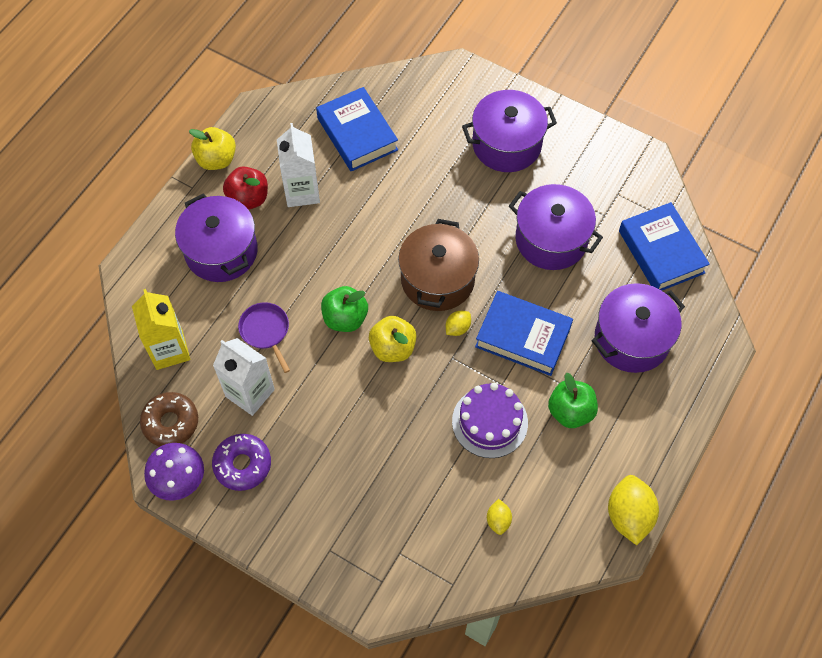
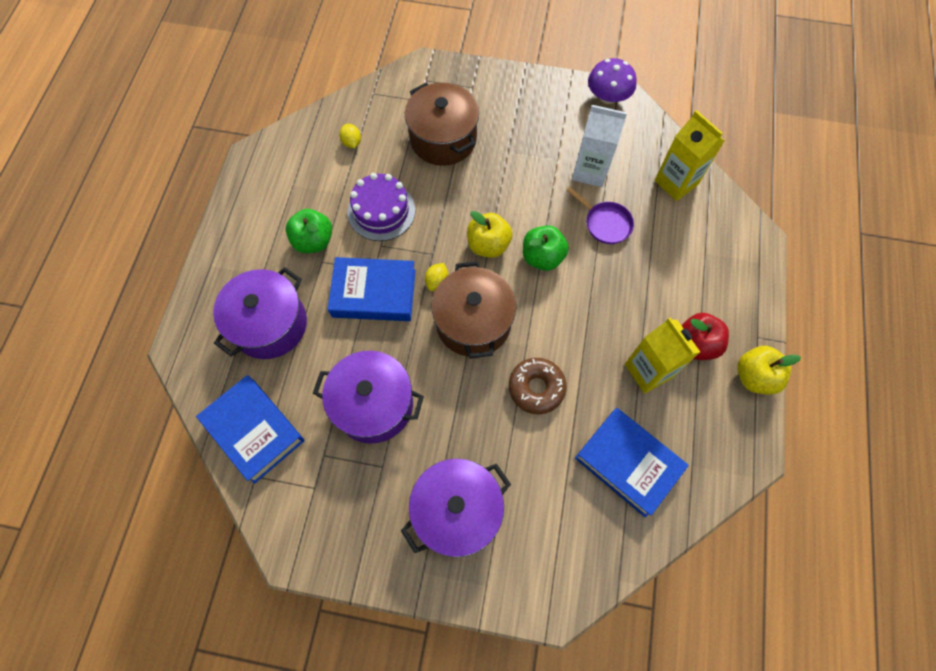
camera: 160 degrees right, 5 degrees up
(170, 422) = (638, 131): brown donut -> brown donut (536, 388)
(221, 251) = (688, 281): purple pot -> none
(242, 465) = (566, 120): purple donut -> none
(302, 192) = (648, 370): white carton -> yellow carton
(392, 488) = (443, 139): none -> brown pot
(628, 515) = (247, 177): yellow lemon -> none

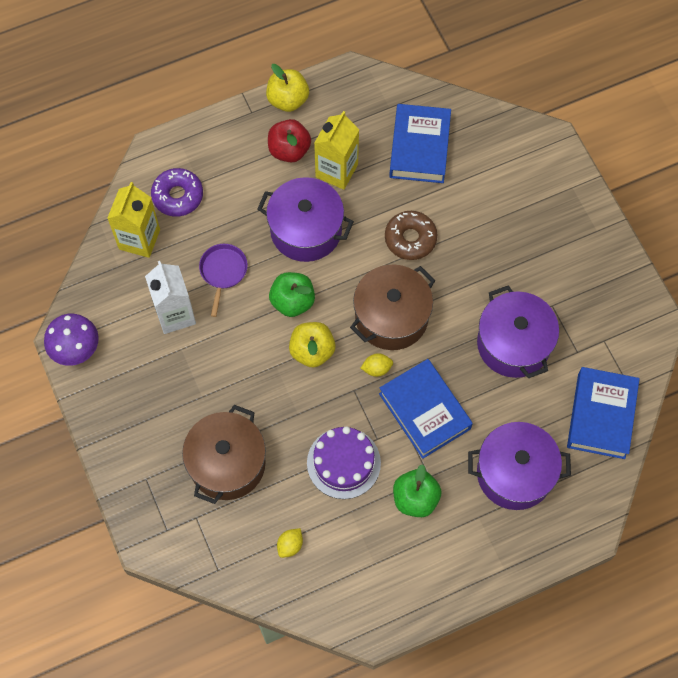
camera: 125 degrees left, 0 degrees up
(457, 511) = (540, 235): purple pot -> purple pot (306, 230)
(701, 231) = (178, 196): none -> purple donut

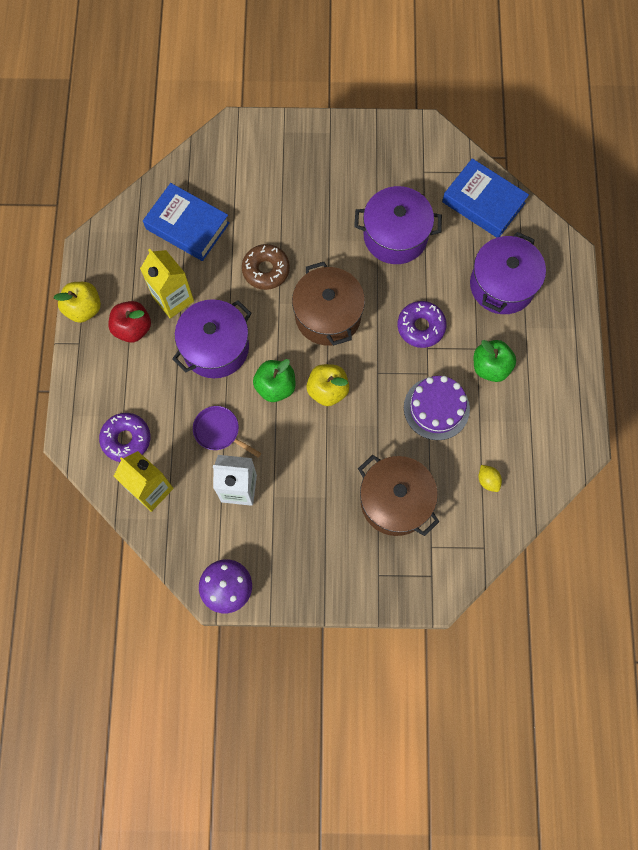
camera: 65 degrees left, 5 degrees up
(376, 368) = (367, 347): yellow lemon -> none
(424, 411) = (421, 327): blue book -> purple donut

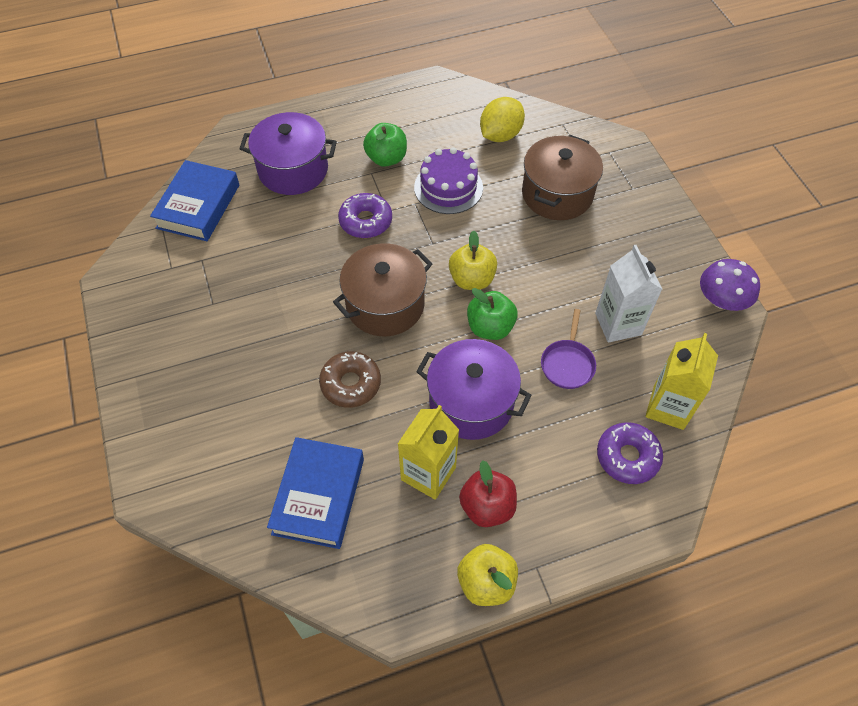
camera: 110 degrees left, 15 degrees down
(395, 236) = (264, 271): purple pot -> none
(488, 480) = (500, 135): yellow lemon -> yellow lemon, size x1.94

